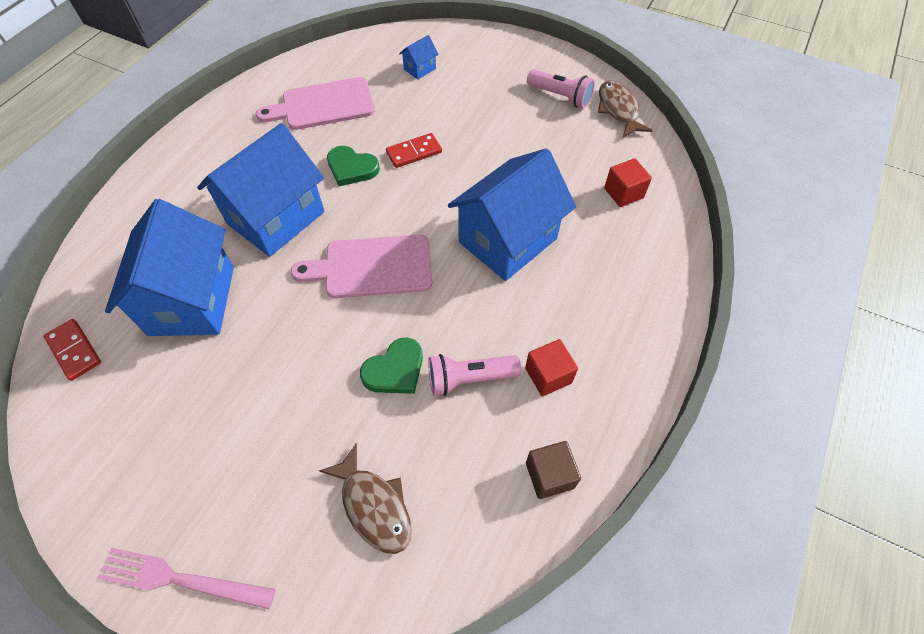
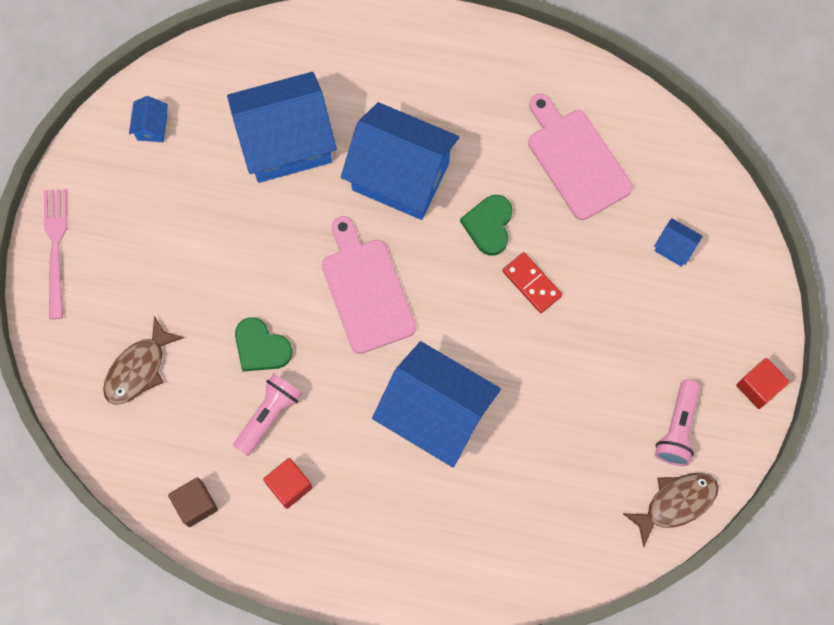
camera: 75 degrees right, 15 degrees up
(74, 350) = (213, 71): red domino -> none
(97, 427) = (152, 127): none -> blue house
(469, 378) = (269, 415): pink flashlight -> pink flashlight turned 60 degrees clockwise
(623, 193) = (537, 527): red cube -> red cube (758, 387)

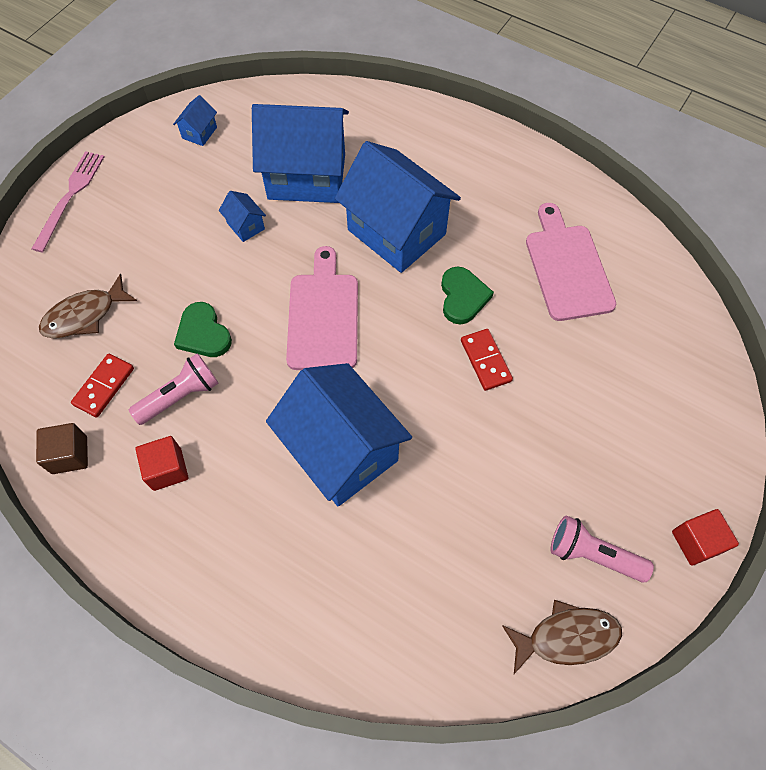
camera: 20 degrees right, 10 degrees down
(194, 431) = (104, 386): none -> red domino
(489, 225) = (463, 297): green heart -> green heart turned 150 degrees clockwise
(674, 248) = (642, 374): blue house -> blue house (245, 226)
(677, 428) = (592, 554): pink flashlight -> pink flashlight turned 75 degrees clockwise

